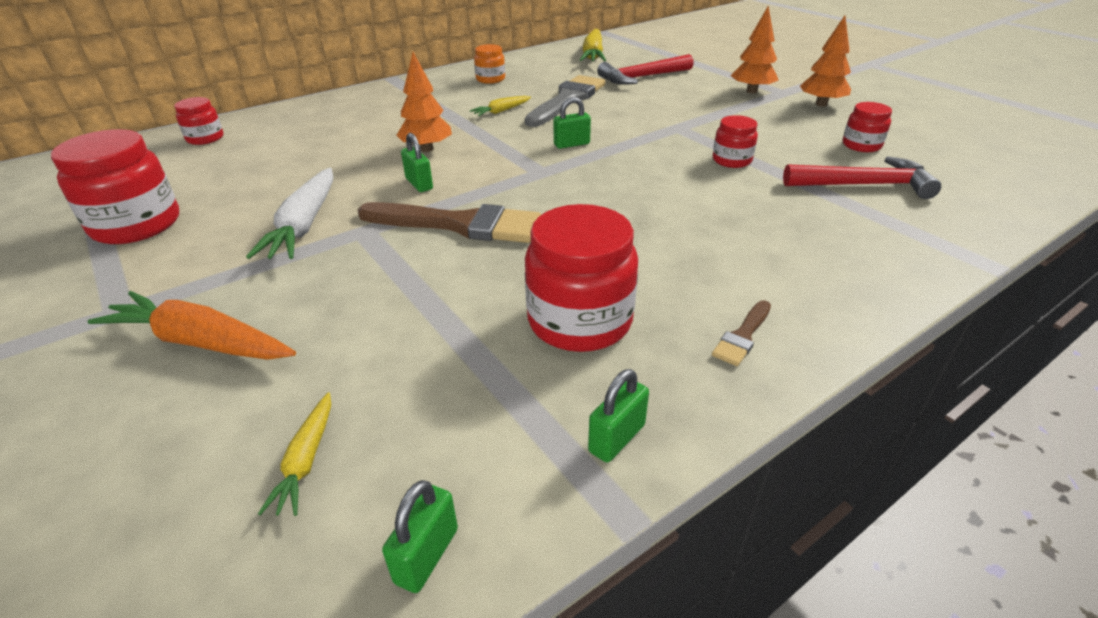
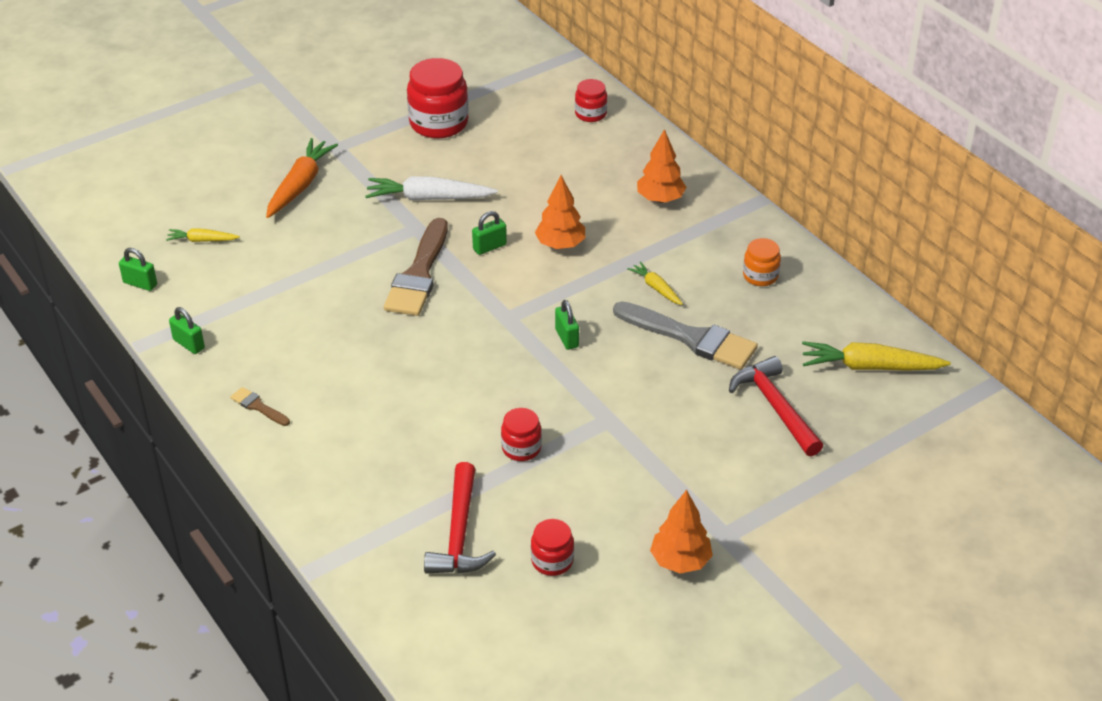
camera: 90 degrees right, 5 degrees up
(579, 321) = (288, 334): red jar -> none
(751, 91) = (726, 504): orange tree -> orange tree (660, 199)

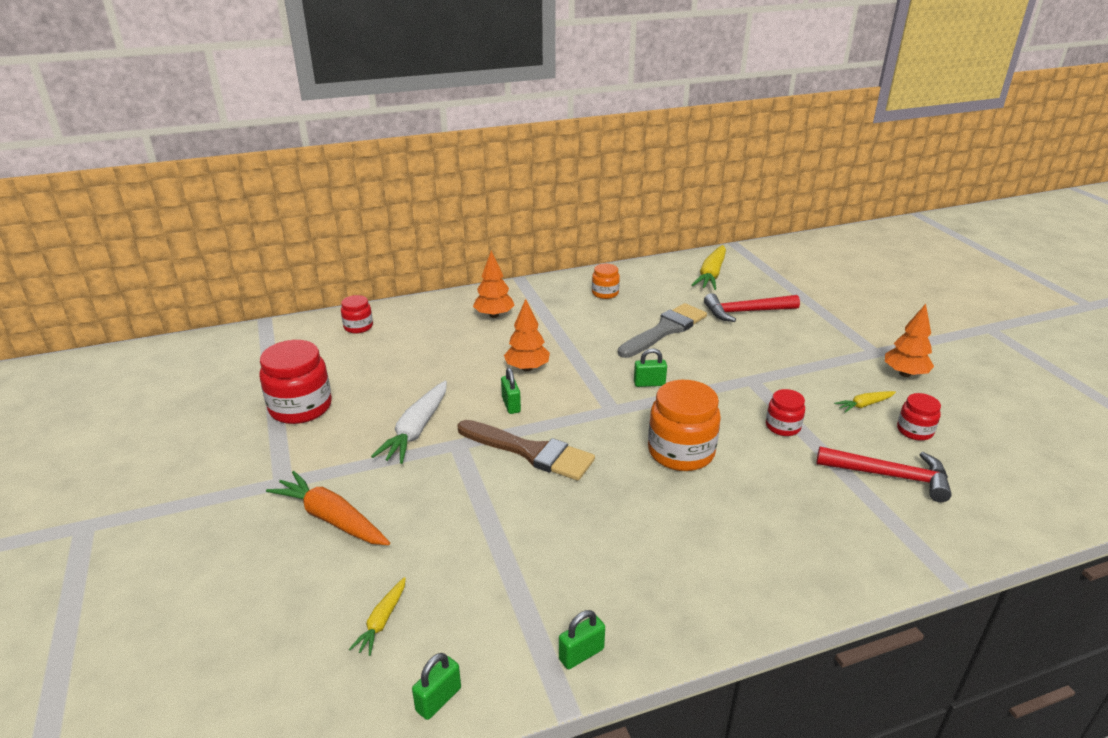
camera: 75 degrees left, 10 degrees down
(258, 406) = (706, 597): brown brush -> none
(450, 374) = (681, 452): none -> orange jar
(656, 288) = (602, 334): yellow carrot -> yellow carrot (864, 405)

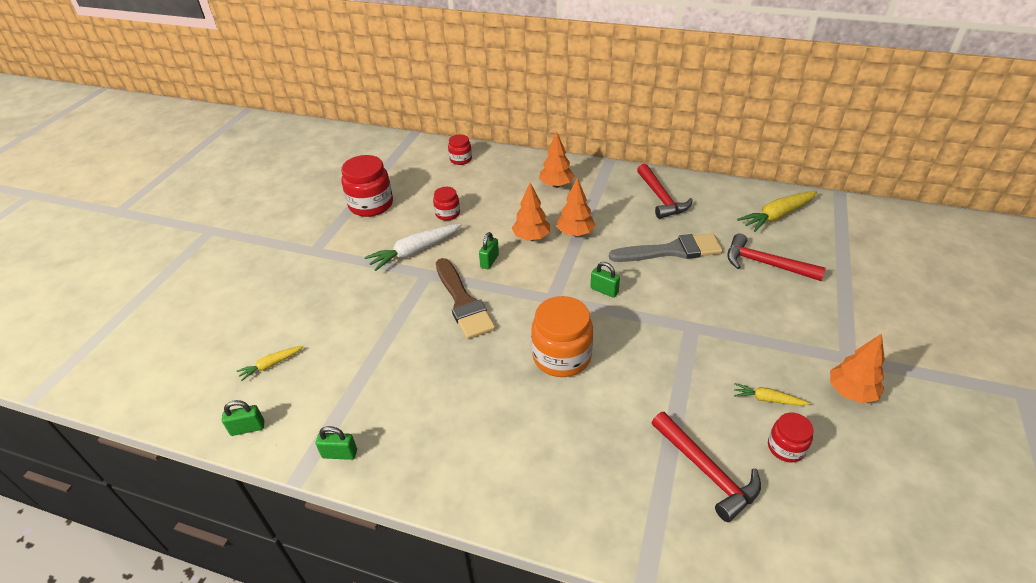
camera: 40 degrees right, 10 degrees up
(331, 519) = (312, 287): orange carrot -> none
(564, 348) = (575, 233): none -> orange tree
(605, 293) = (661, 198): orange jar -> red hammer
(783, 426) = (667, 379): red jar -> red jar (447, 214)

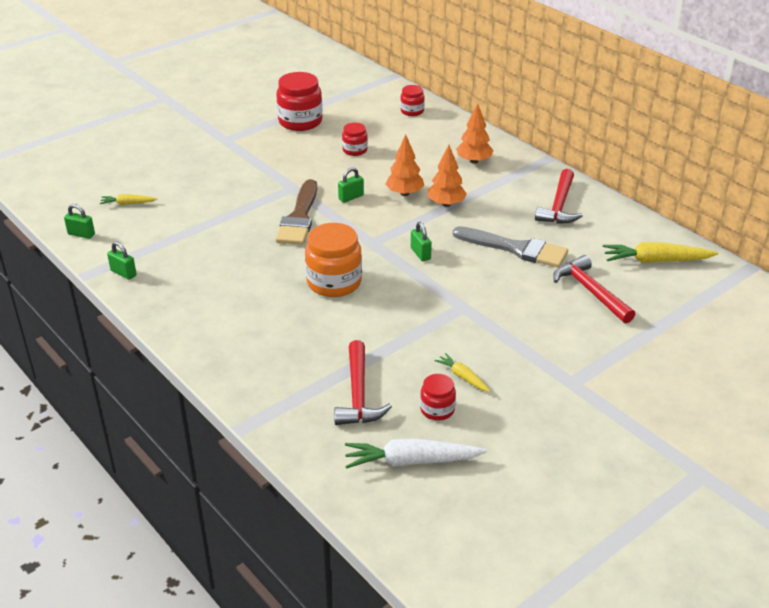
camera: 30 degrees right, 5 degrees down
(415, 251) = (300, 168): white carrot -> white carrot (411, 461)
(851, 392) = (540, 403): orange tree -> none

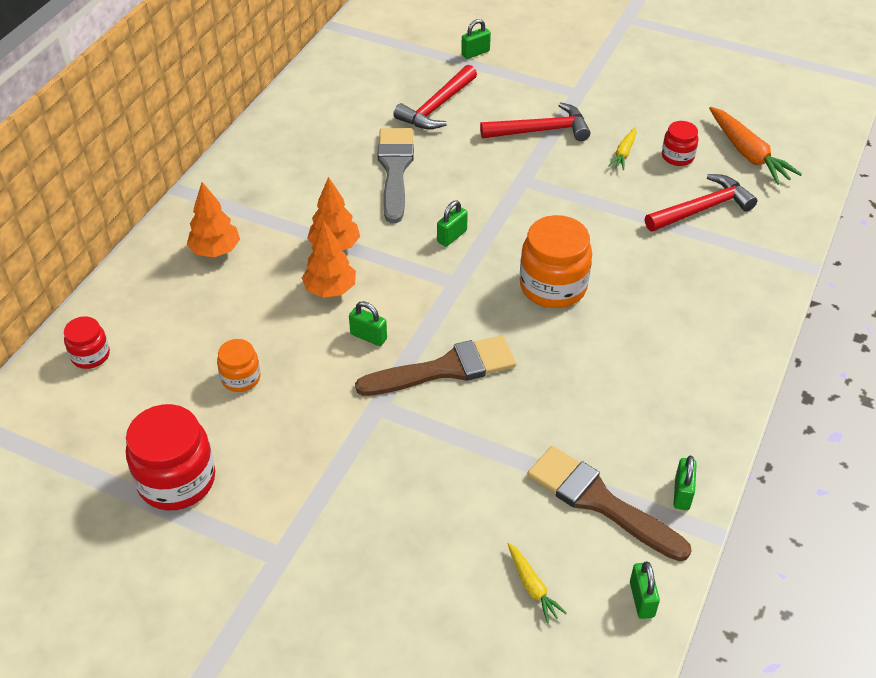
camera: 115 degrees left, 10 degrees up
(151, 241) = (599, 501): none -> brown brush
(355, 150) = (241, 378): red jar -> orange jar
(411, 461) = (748, 153): white carrot -> orange carrot
(559, 206) = (288, 158): red hammer -> red hammer (541, 130)
(656, 261) = (357, 78): yellow carrot -> none
(670, 338) = (475, 53): none -> green padlock

